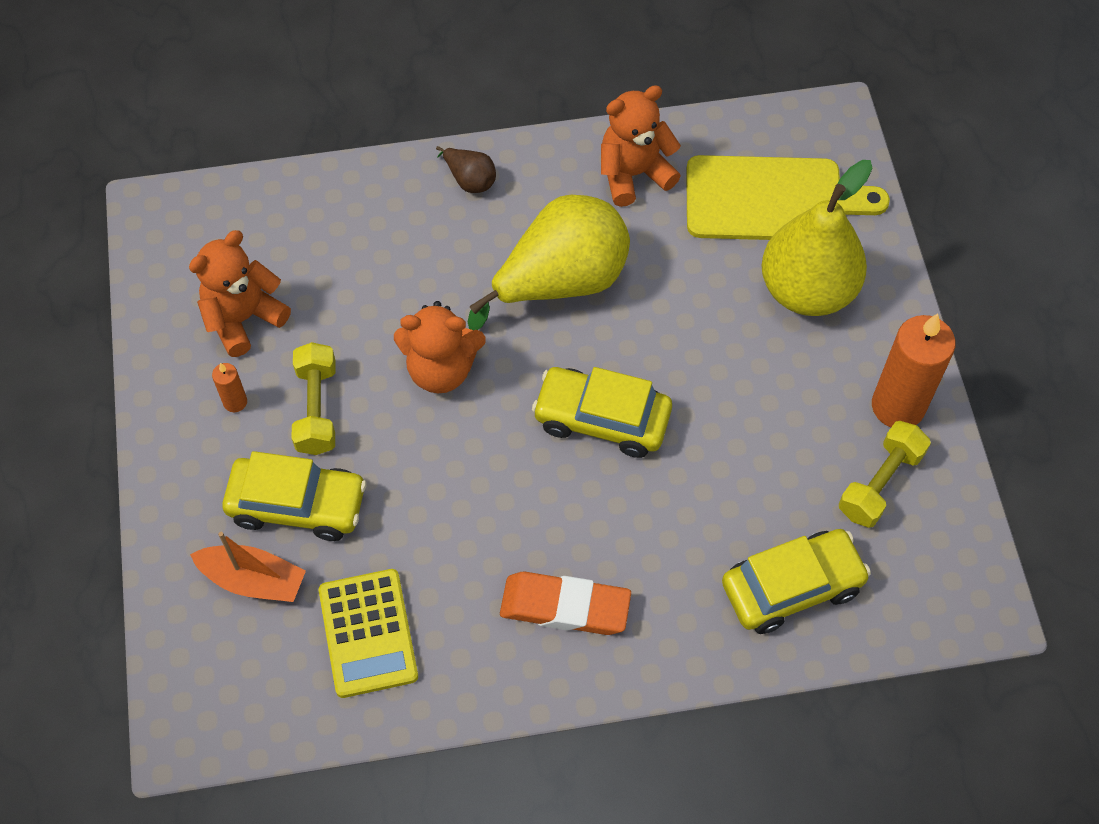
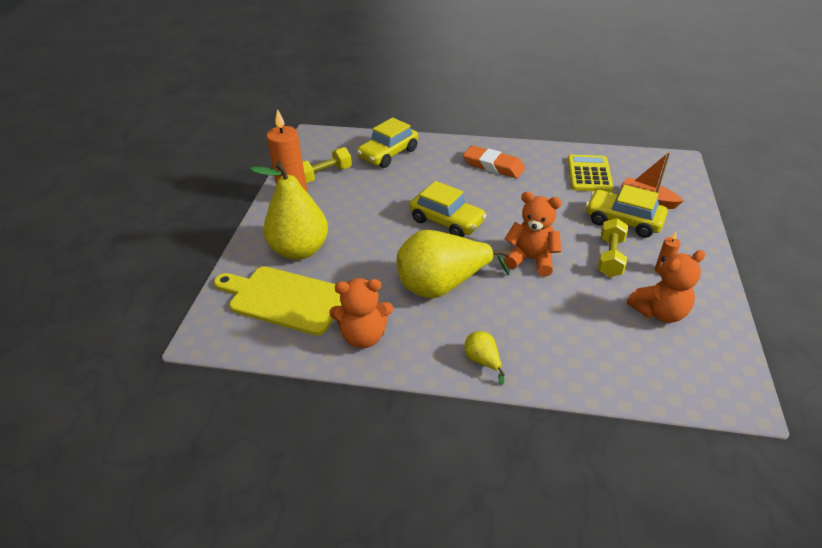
camera: 160 degrees left, 20 degrees down
(469, 180) = (483, 361): brown pear -> yellow pear
(792, 587) = (388, 154): yellow car -> yellow car turned 45 degrees counterclockwise

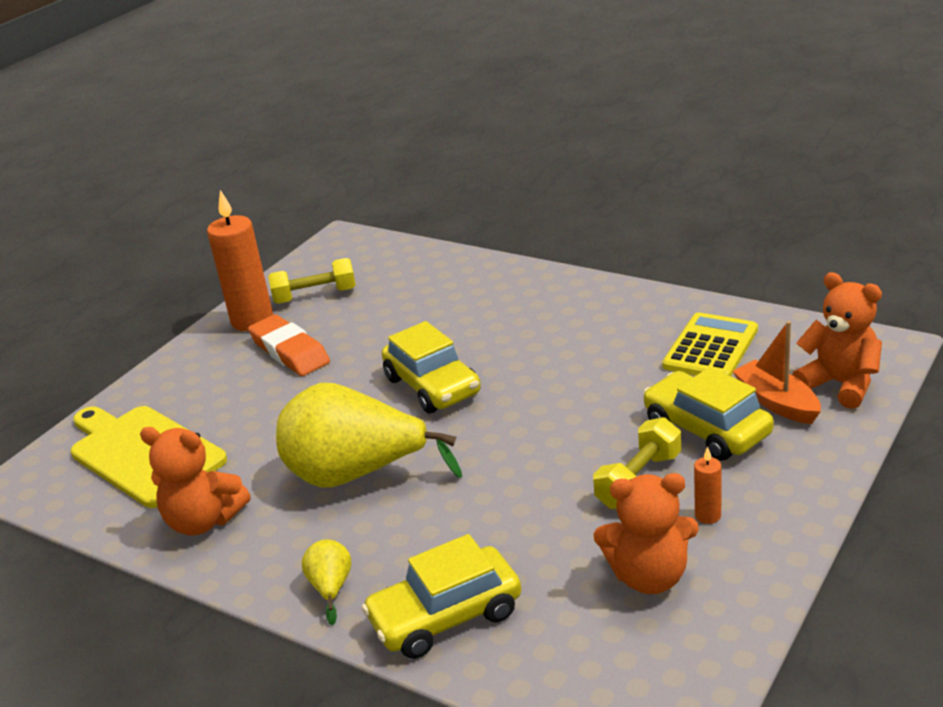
camera: 25 degrees right, 10 degrees down
(299, 250) = (208, 393): yellow pear -> none
(388, 154) = (424, 277): yellow car -> yellow car (445, 616)
(493, 166) = (566, 315): orange eraser -> orange eraser (290, 351)
(531, 259) = (512, 462): orange teddy bear -> orange teddy bear (840, 384)

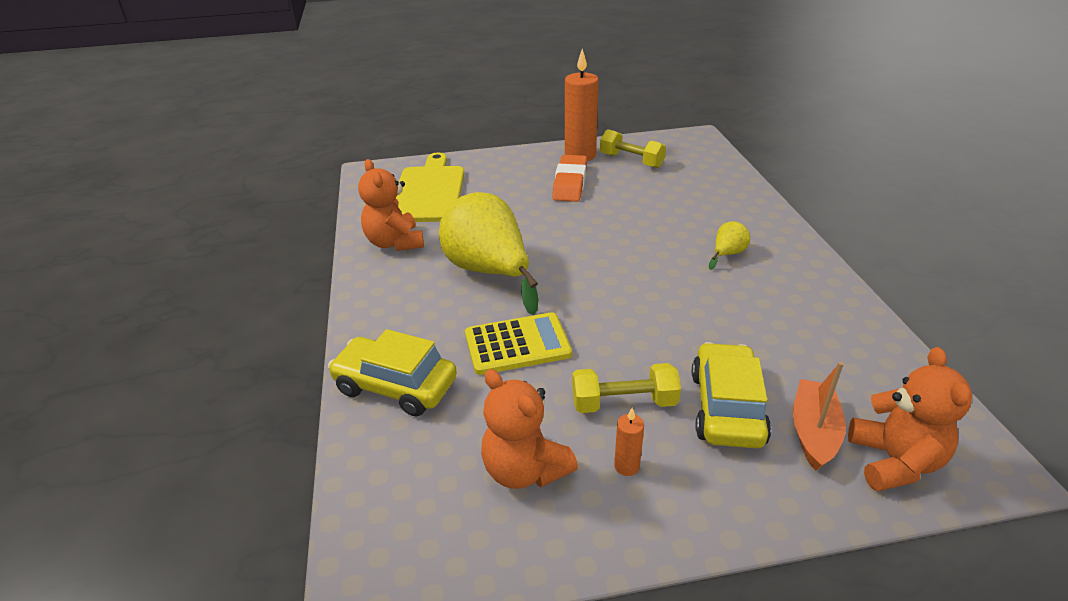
camera: 45 degrees right, 5 degrees up
(331, 588) = (381, 322): yellow pear -> yellow pear (727, 254)
(432, 386) = (606, 251): yellow car -> none
(711, 348) = (826, 354): yellow calculator -> yellow calculator (517, 344)

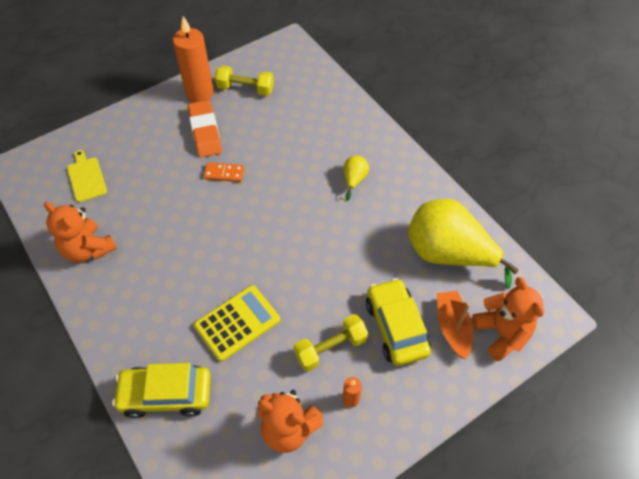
camera: 25 degrees left, 20 degrees up
(429, 191) = (86, 177): yellow cutting board -> yellow cutting board, size x0.53
(489, 272) = (183, 256): yellow pear -> yellow pear (448, 254)
(573, 217) = (224, 173): none -> orange domino

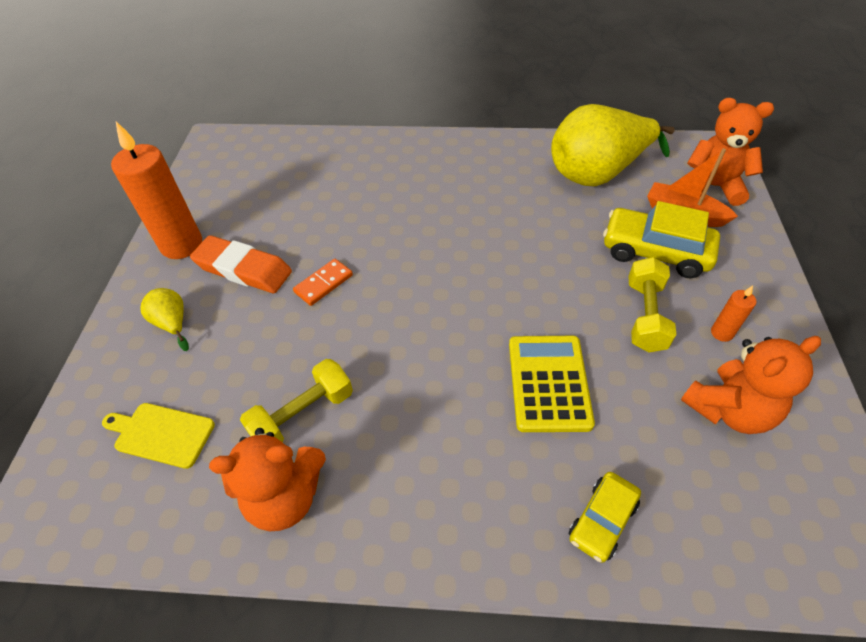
camera: 50 degrees left, 5 degrees down
(166, 394) = (602, 520): yellow car -> yellow car, size x0.59
(245, 89) = (228, 204): yellow dumbbell -> yellow dumbbell (302, 415)
(354, 179) = (447, 187): yellow pear -> yellow pear (173, 323)

